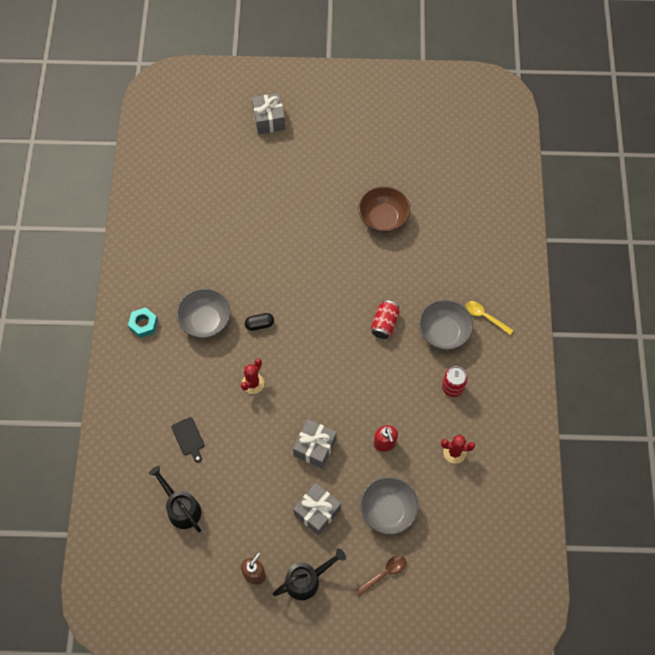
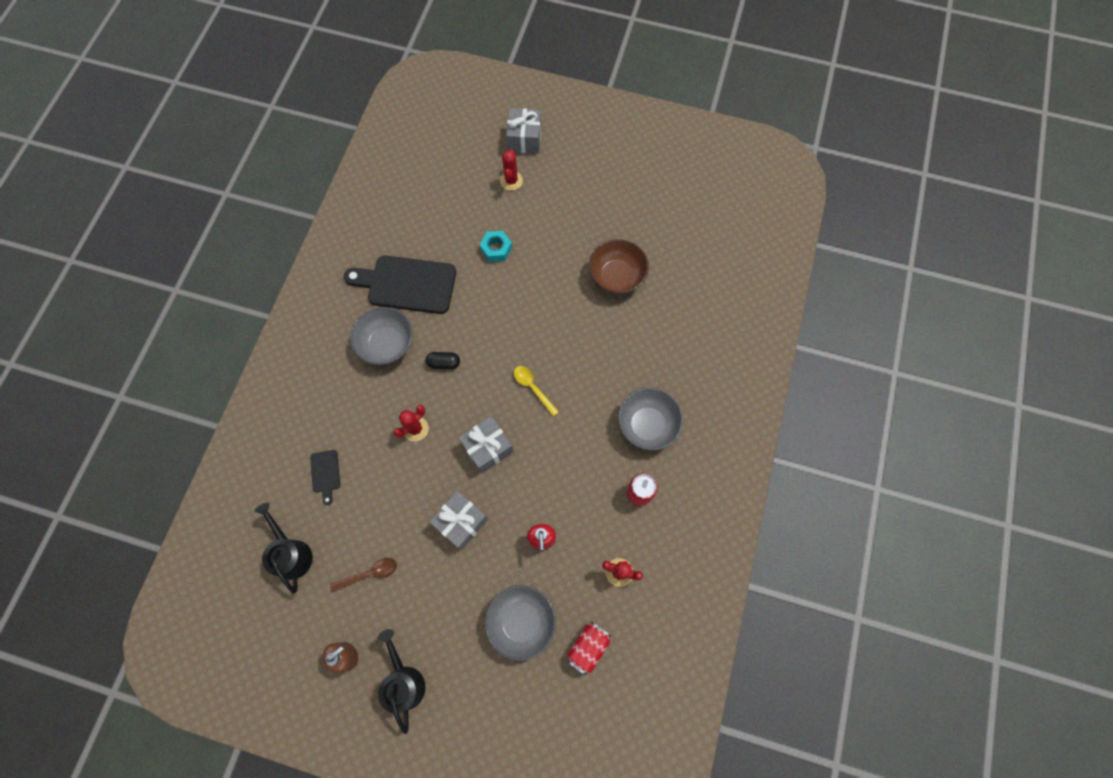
camera: 15 degrees right, 5 degrees up
(143, 324) = (319, 331): turquoise nut -> turquoise nut (496, 249)
(206, 267) = (407, 284): none -> black cutting board
(268, 158) = (511, 181): none -> red cactus
(307, 580) = (403, 680): black watering can -> black watering can turned 90 degrees counterclockwise
(317, 512) = (440, 600): grey gift -> grey gift (487, 448)
(384, 324) = (583, 398): red can -> red can (588, 647)
(384, 573) = (494, 699): brown spoon -> brown spoon (369, 573)
(485, 317) = (700, 418): yellow spoon -> yellow spoon (533, 388)

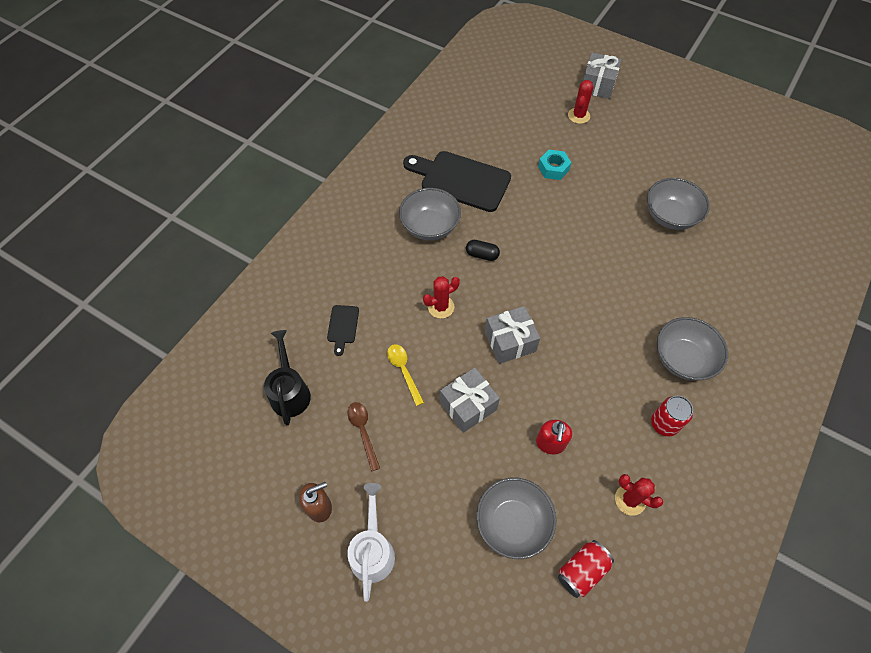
camera: 15 degrees right, 10 degrees down
(369, 573) = (363, 431): brown spoon -> brown spoon turned 105 degrees counterclockwise
(403, 680) = (372, 549): black watering can -> white watering can
(533, 388) = (567, 297): yellow spoon -> yellow spoon (404, 371)
(616, 276) = (670, 216): brown bowl -> grey bowl

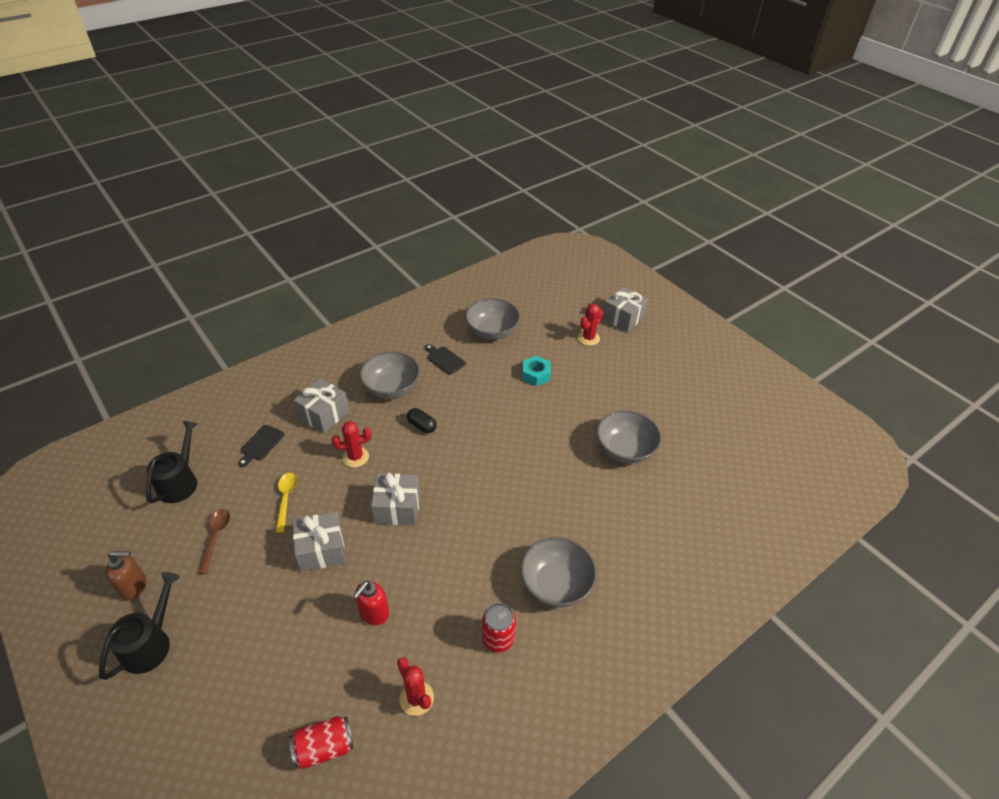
camera: 20 degrees right, 15 degrees down
(372, 549) = (151, 643): white watering can -> black watering can
(383, 275) = (324, 414): none -> grey gift
(461, 180) = (444, 359): black cutting board -> black cutting board, size x0.45
(512, 523) = (289, 672): grey bowl -> grey bowl (492, 331)

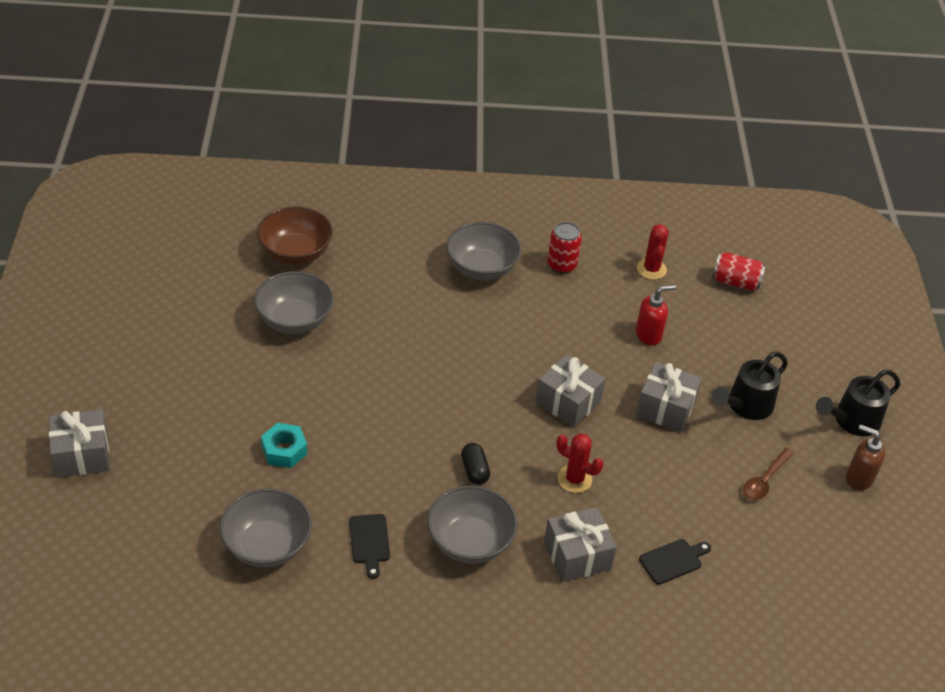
camera: 145 degrees left, 0 degrees up
(180, 481) = (784, 568): black watering can -> black watering can (745, 406)
(286, 499) = (675, 477): yellow spoon -> none
(588, 338) = (163, 456): red cactus -> none
(688, 499) = (295, 253): none -> brown bowl

